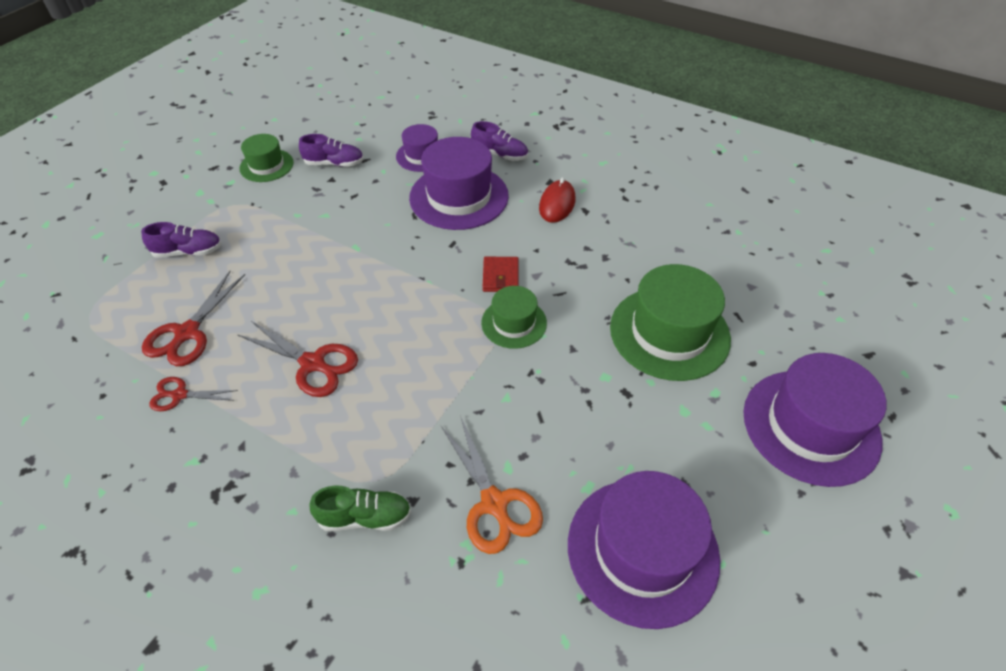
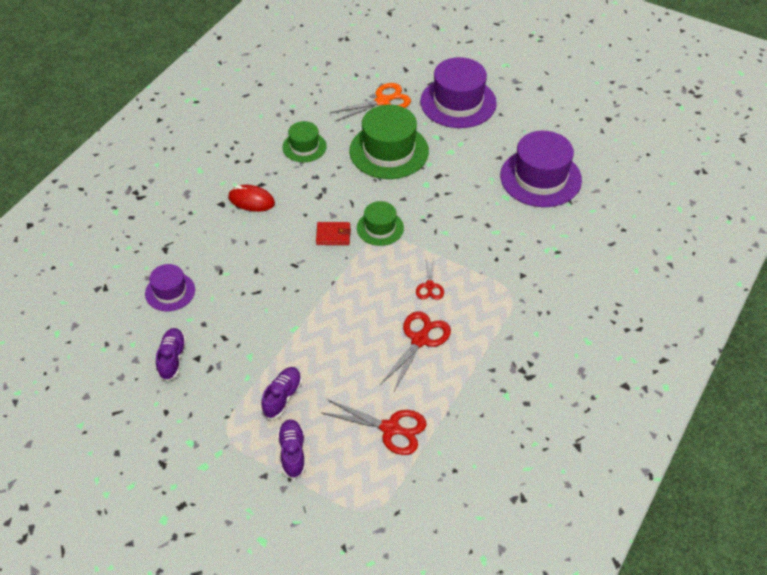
camera: 90 degrees left, 0 degrees up
(180, 395) = (451, 417): red scissors -> red scissors (429, 286)
(266, 165) = (166, 416): green hat -> green hat (304, 147)
(365, 517) = (536, 297): green shoe -> none
(459, 197) = (234, 263): purple hat -> none
(494, 503) = (520, 238): orange scissors -> orange scissors (383, 101)
(500, 154) = (177, 236): purple shoe -> purple shoe (282, 397)

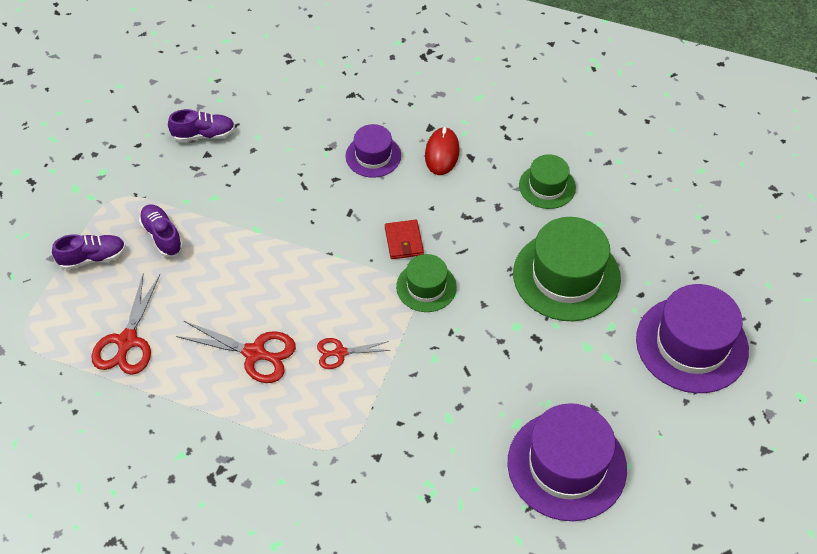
camera: 80 degrees right, 5 degrees up
(170, 292) = (292, 113): purple hat -> purple hat (373, 156)
(282, 397) = (162, 236): purple shoe -> purple shoe turned 135 degrees counterclockwise
(383, 101) = (661, 255): orange scissors -> none

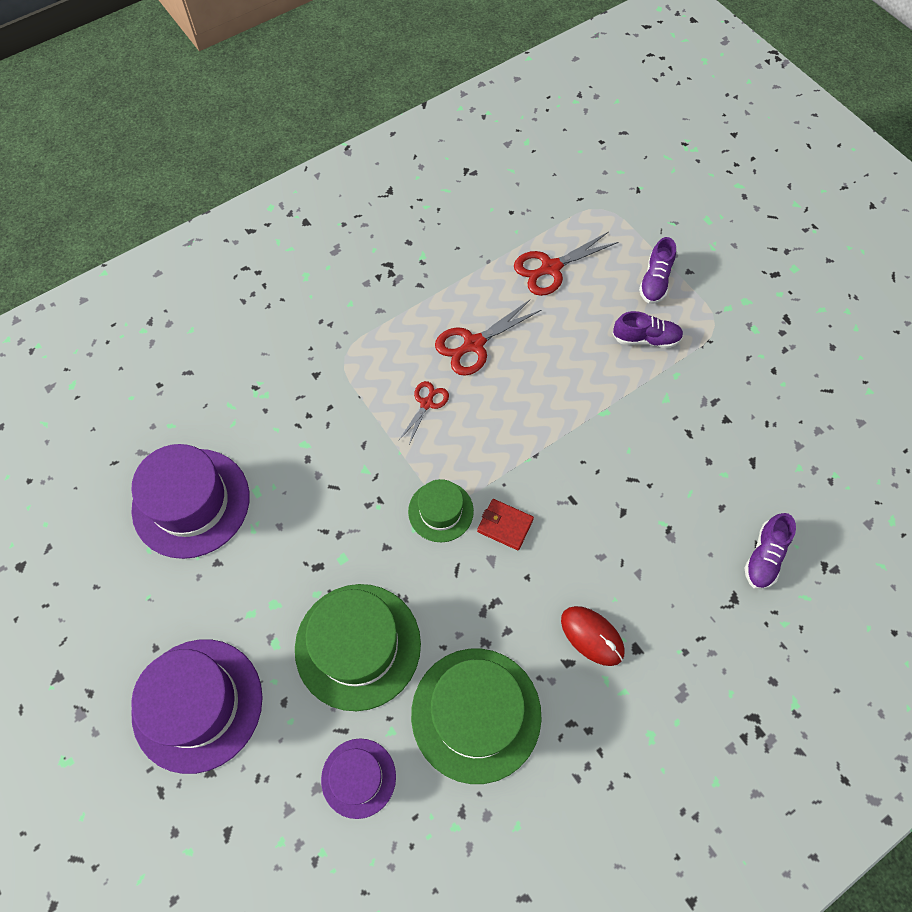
camera: 125 degrees right, 10 degrees up
(127, 341) = (551, 268): red scissors -> red scissors turned 75 degrees counterclockwise
(204, 135) = (755, 430): purple shoe -> purple shoe (764, 557)
(373, 156) = (631, 565): purple hat -> purple hat (358, 778)
(547, 186) = (476, 714): green hat -> green hat, size x1.79

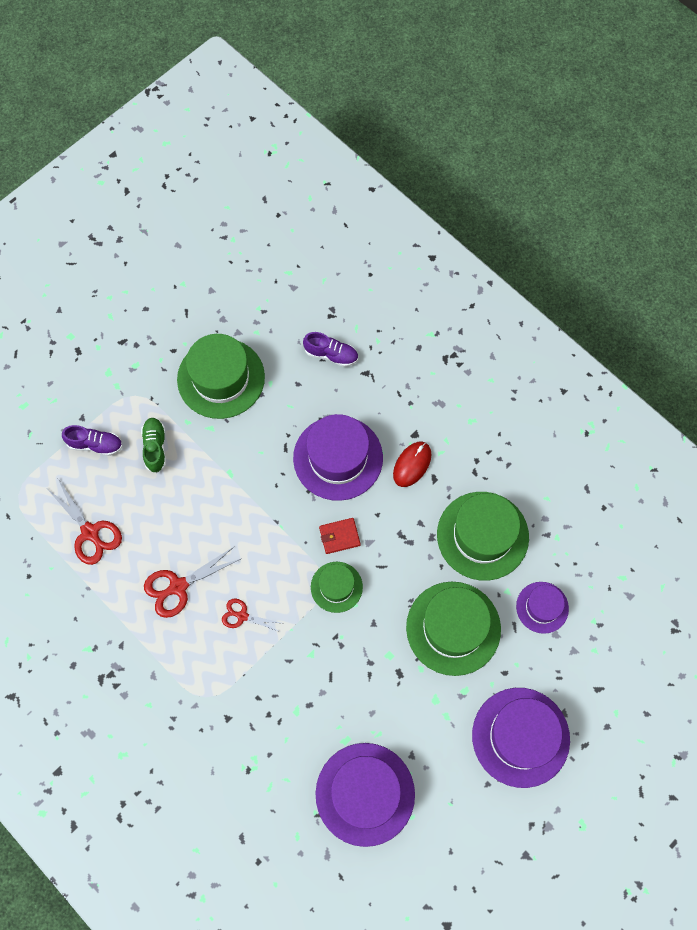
camera: 100 degrees left, 5 degrees up
(474, 344) = (178, 586): red scissors -> red scissors turned 105 degrees clockwise
(505, 525) = (339, 536): red wallet -> red wallet turned 60 degrees clockwise
(612, 541) = (338, 458): none -> purple hat
(646, 339) = (155, 447): purple shoe -> green shoe
(733, 418) = (221, 378): none -> green hat

